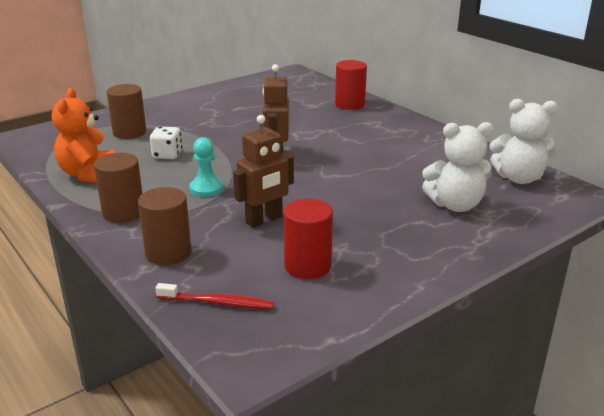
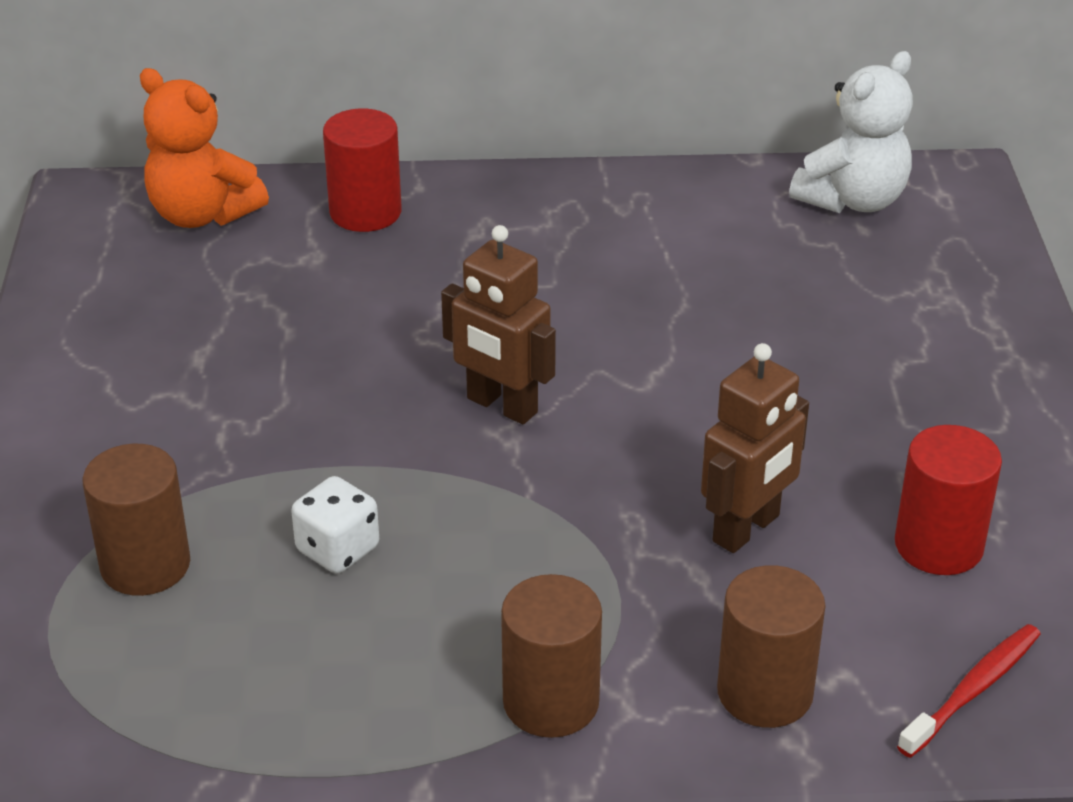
camera: 55 degrees left, 10 degrees up
(88, 174) = (312, 701): orange teddy bear -> orange teddy bear (202, 214)
(206, 188) = (555, 552): turquoise pawn -> none
(264, 220) = (747, 529): brown robot -> brown robot turned 45 degrees clockwise
(455, 205) = (880, 305): white teddy bear -> none

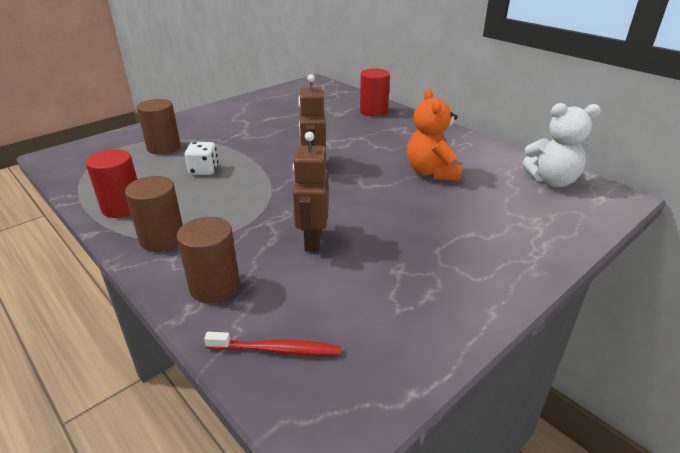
camera: 50 degrees right, 5 degrees down
(202, 214) = (332, 94): orange teddy bear -> orange teddy bear (432, 172)
(747, 529) = (312, 240): brown robot -> brown robot turned 90 degrees clockwise
(938, 545) = (368, 294): red cylinder -> red cylinder (122, 207)

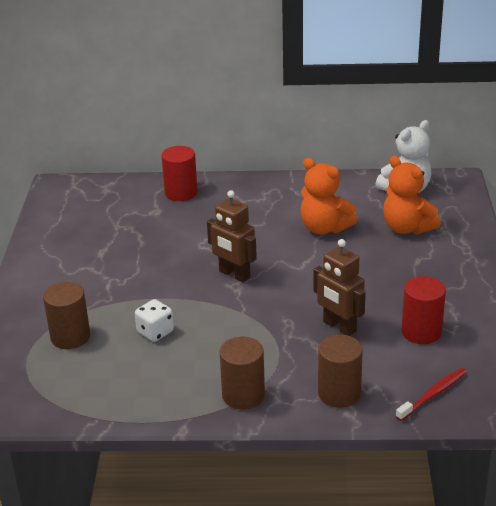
camera: 45 degrees left, 0 degrees up
(122, 207) = (160, 399): red cylinder -> red cylinder (421, 332)
(504, 206) = (407, 228): none -> orange teddy bear

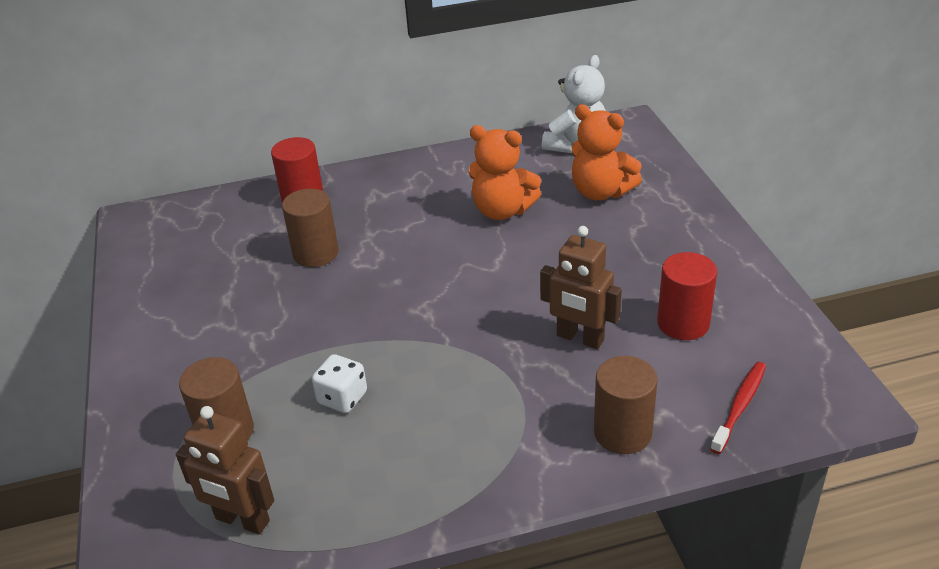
camera: 15 degrees left, 5 degrees up
(234, 274) = (415, 294): brown robot -> brown robot (242, 520)
(243, 395) = (499, 465): brown cylinder -> brown cylinder (315, 253)

